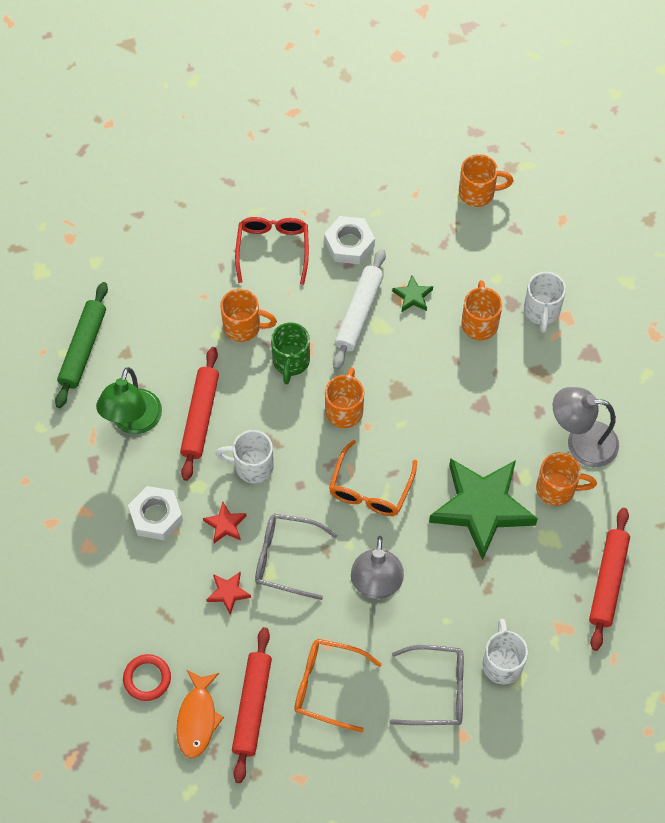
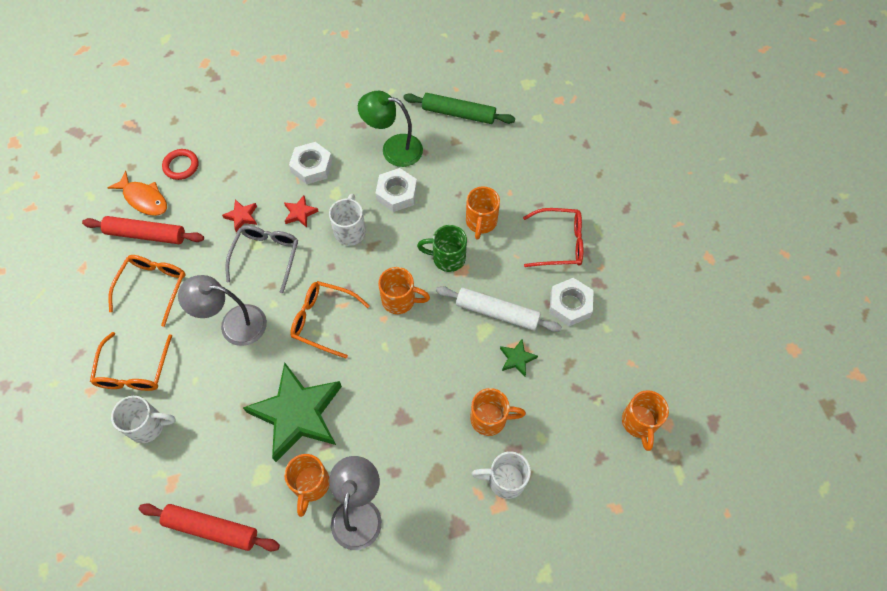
camera: 90 degrees right, 0 degrees up
(197, 718) = (144, 199): orange fish -> orange fish turned 150 degrees counterclockwise
(200, 417) = (396, 193): red rolling pin -> white nut
(436, 690) = (134, 370): grey glasses -> orange glasses

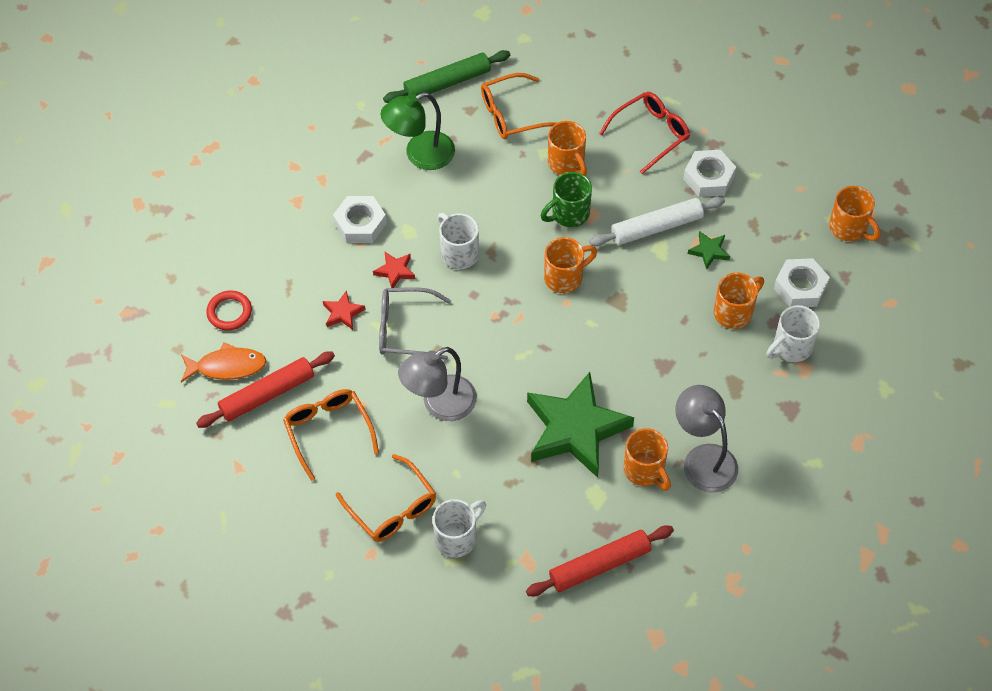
camera: 40 degrees left, 5 degrees down
(266, 256) = (405, 329): grey glasses -> grey glasses turned 60 degrees counterclockwise
(323, 320) = (516, 342): orange glasses -> orange glasses (512, 114)
(396, 193) = (465, 192): white nut -> white nut (800, 287)

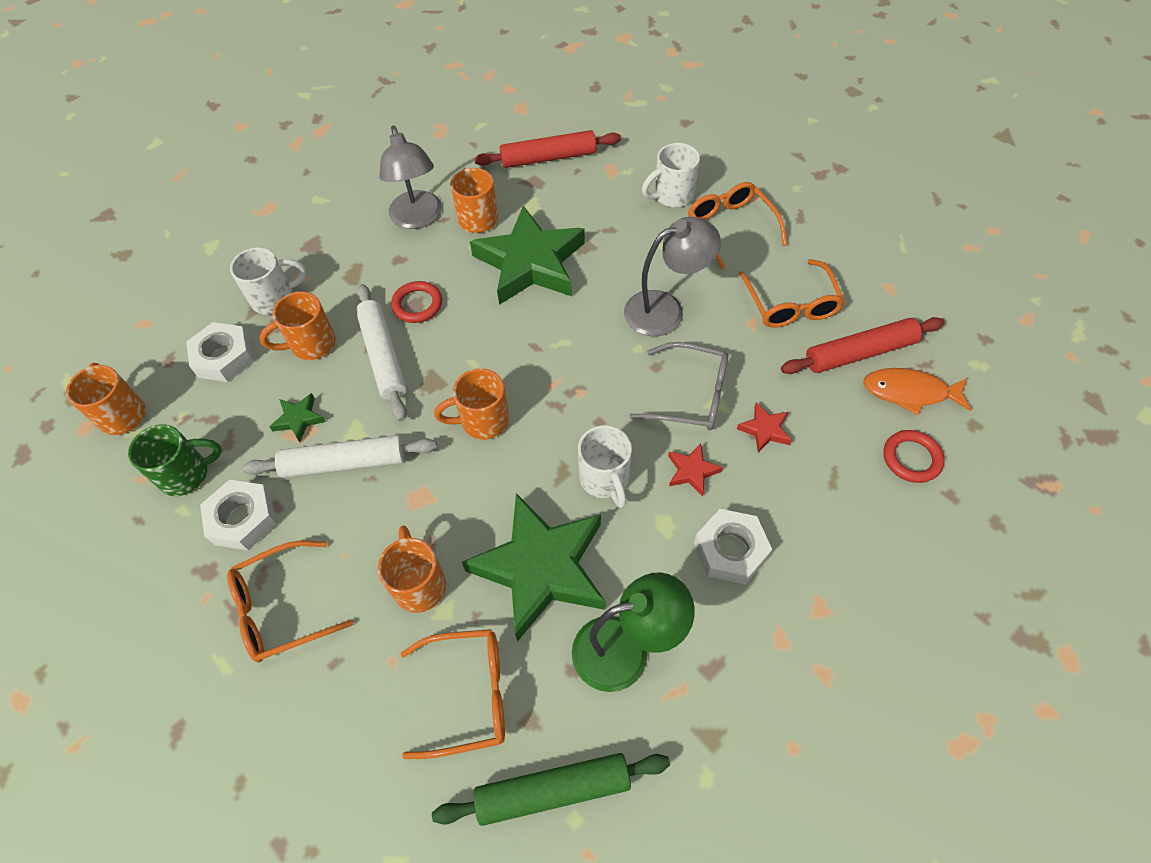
camera: 165 degrees left, 0 degrees up
(488, 188) = (541, 568): none -> green star
(569, 214) = (446, 504): green mug -> green mug (186, 474)
(650, 134) = (282, 608): red glasses -> orange glasses
(661, 366) = (417, 304): none -> red ring
(668, 313) = (383, 356): none -> white rolling pin

